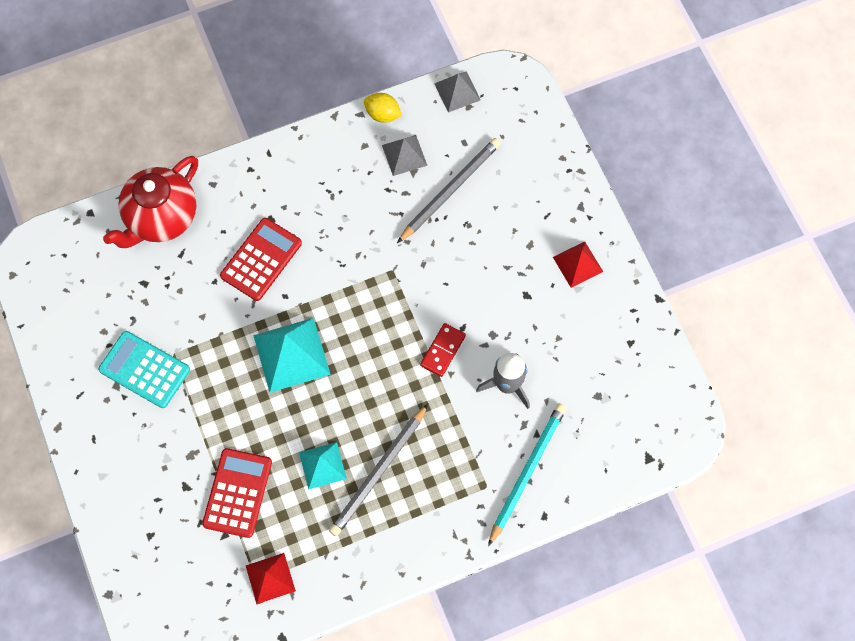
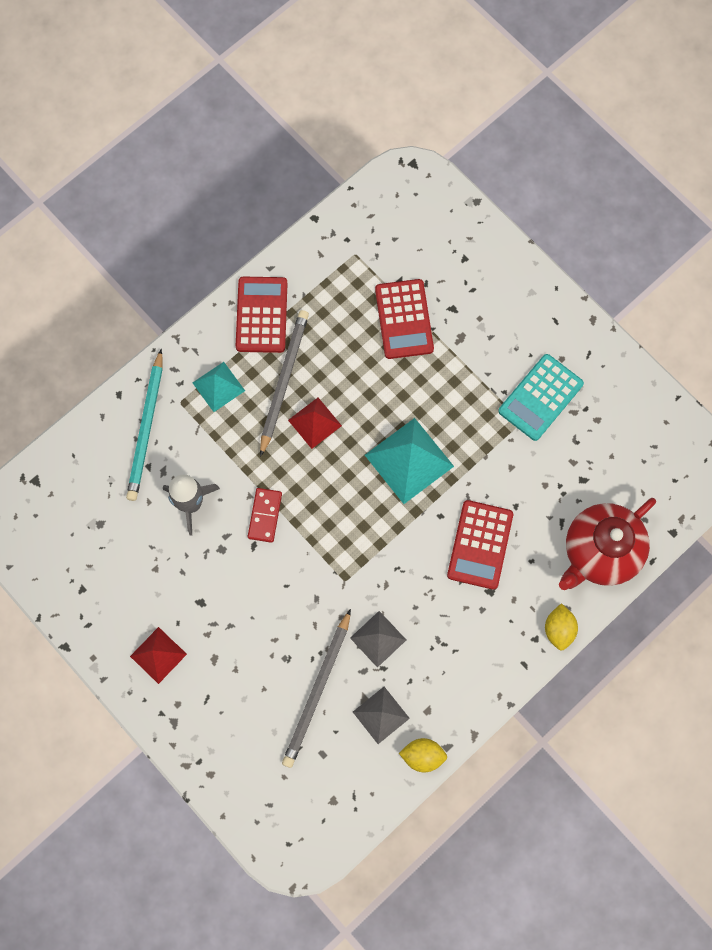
camera: 160 degrees right, 5 degrees up
(144, 370) = (540, 397): turquoise calculator -> turquoise calculator turned 120 degrees clockwise
(161, 218) = (599, 552): red teapot -> red teapot turned 150 degrees counterclockwise
(227, 170) = (558, 629): none -> yellow lemon
(270, 578) = (344, 260): red pyramid -> red pyramid (315, 422)
(322, 465) = (337, 369): turquoise pyramid -> turquoise pyramid (218, 386)
(375, 548) = (261, 315): none -> red calculator
(457, 91) = (351, 815): grey pyramid -> grey pyramid (378, 639)

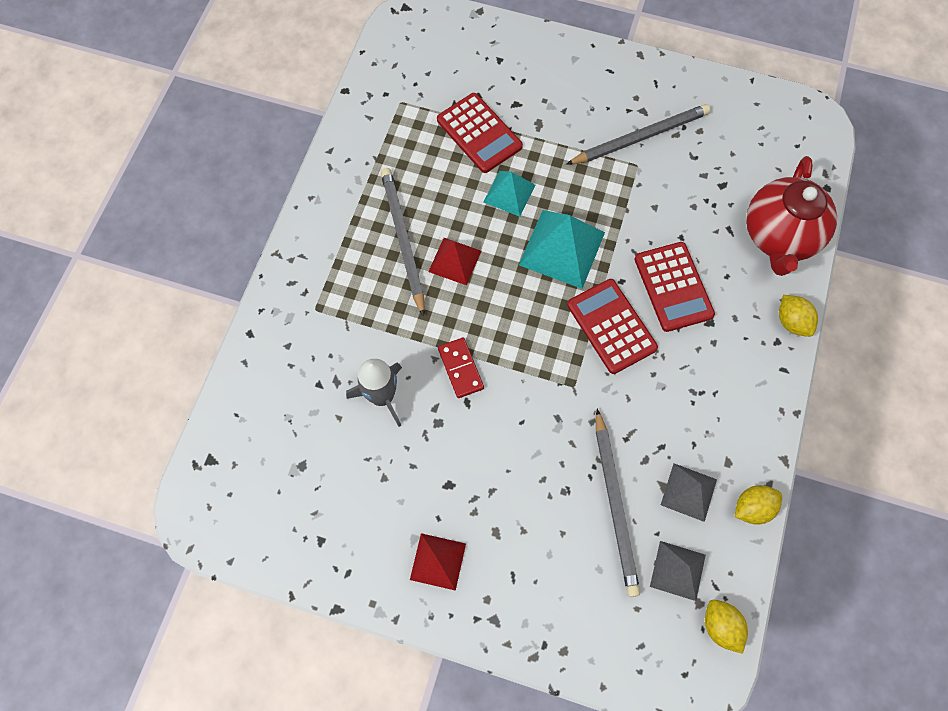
camera: 30 degrees left, 5 degrees down
(146, 428) = (296, 350): turquoise pencil -> none
(218, 386) = (344, 276): turquoise pyramid -> turquoise pyramid (509, 193)
(261, 315) = (346, 194): red calculator -> red calculator (611, 326)
(338, 826) = (720, 626): none -> yellow lemon
(378, 639) = (639, 422): grey pyramid -> grey pyramid (677, 570)
(540, 397) = (640, 137): turquoise calculator -> grey pencil

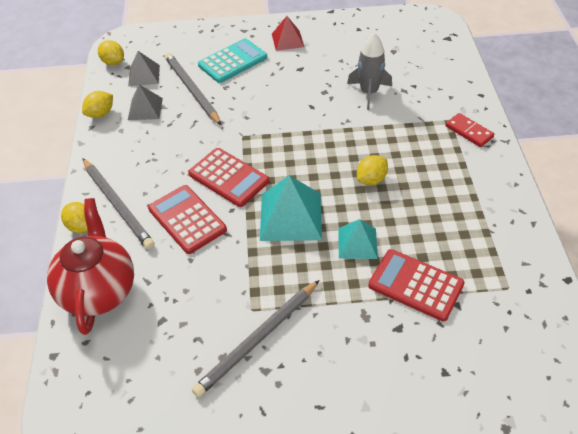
camera: 160 degrees right, 20 degrees down
(403, 240) = (421, 180): grey pencil -> grey pencil (118, 205)
(455, 261) = (371, 179): red pyramid -> yellow lemon
(460, 368) = (326, 121): red domino -> red domino (469, 131)
(538, 545) = (232, 61): none -> turquoise calculator

